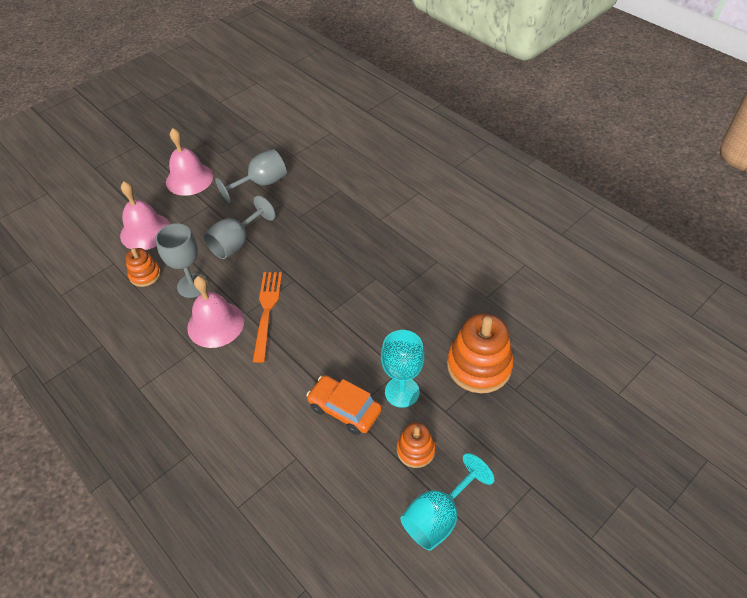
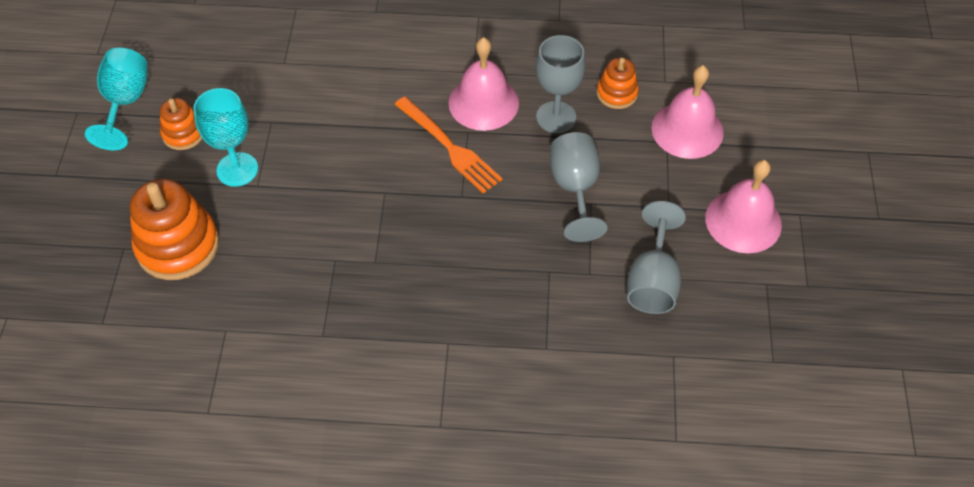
camera: 135 degrees right, 5 degrees up
(344, 409) = (278, 121): orange car -> none

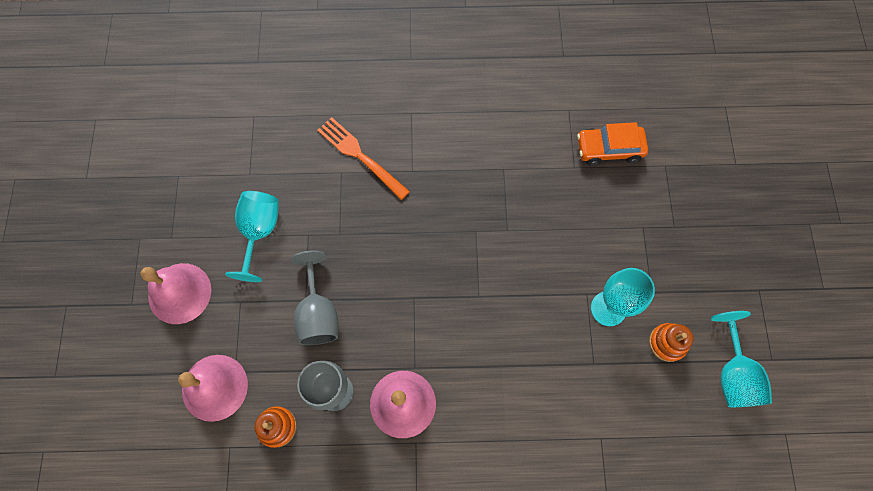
camera: 175 degrees right, 15 degrees up
(169, 351) = (609, 149): none -> orange car
(178, 246) = (633, 232): orange stacking toy -> none
(449, 147) = (429, 349): orange fork -> orange fork (360, 156)
(652, 281) = (259, 232): grey goblet -> turquoise goblet

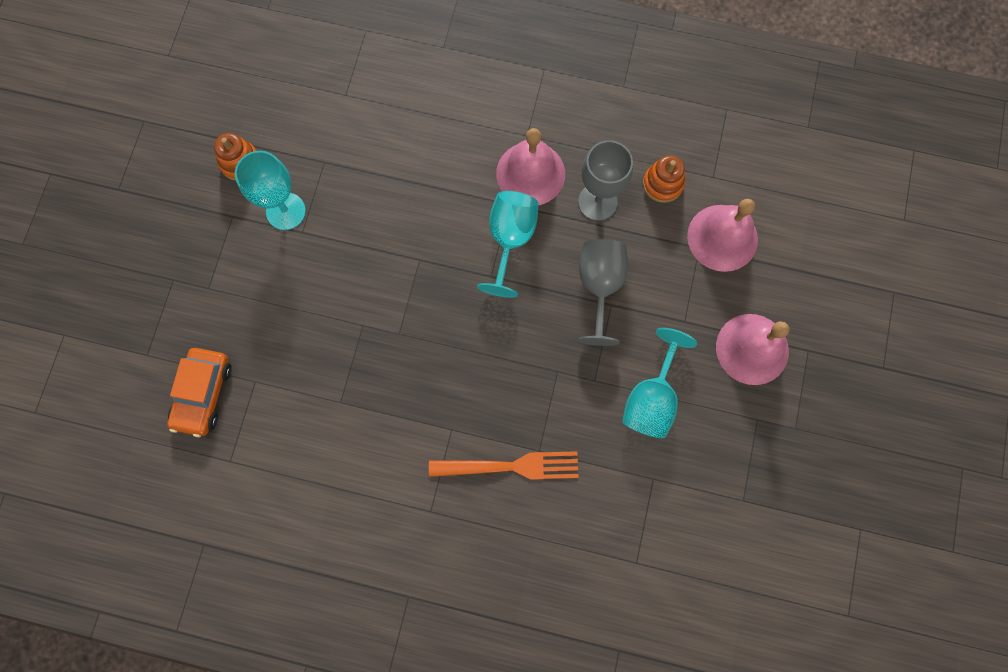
camera: 165 degrees left, 5 degrees up
(360, 156) = (510, 466): orange fork -> orange fork turned 60 degrees counterclockwise
(609, 149) = (203, 394): orange car -> orange car turned 90 degrees clockwise
(733, 374) = (189, 118): turquoise goblet -> turquoise goblet (510, 240)

